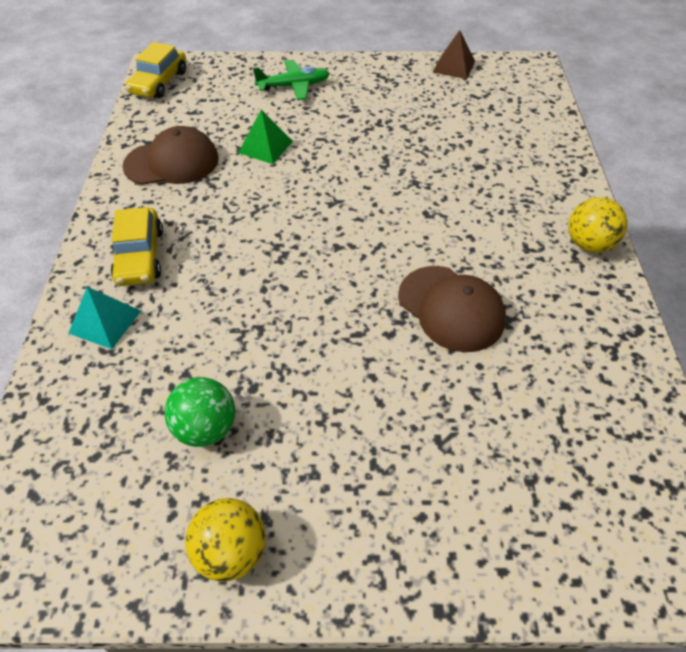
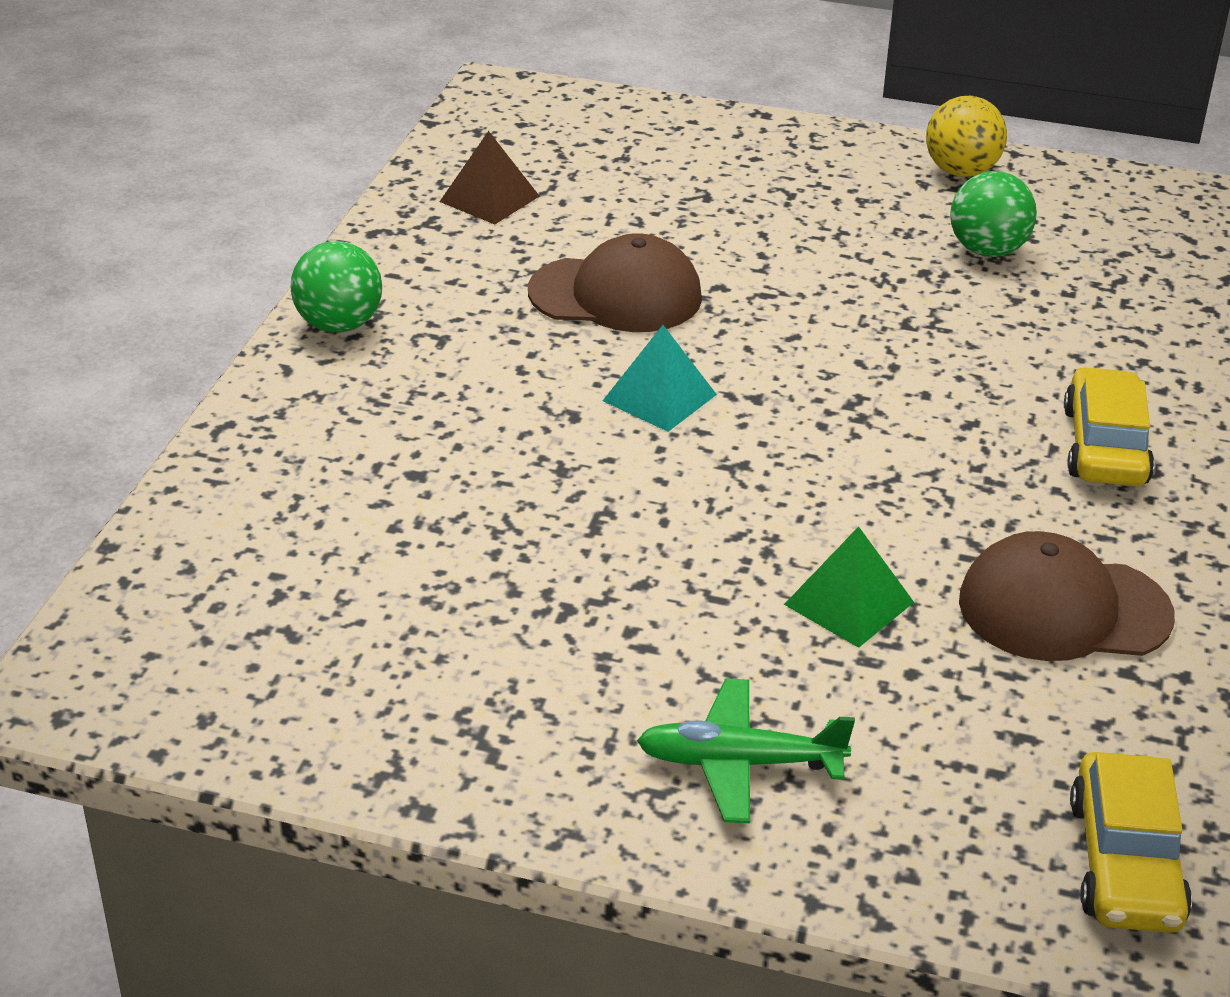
camera: 165 degrees left, 15 degrees down
(105, 321) = (1144, 371): turquoise pyramid -> turquoise pyramid (659, 397)
(159, 82) = (1125, 862): yellow car -> yellow car turned 150 degrees clockwise
(451, 308) = (616, 295): brown cap -> brown cap turned 120 degrees clockwise
(454, 66) = (271, 735): brown pyramid -> brown pyramid (489, 198)
(588, 244) = (339, 325): yellow ball -> green ball

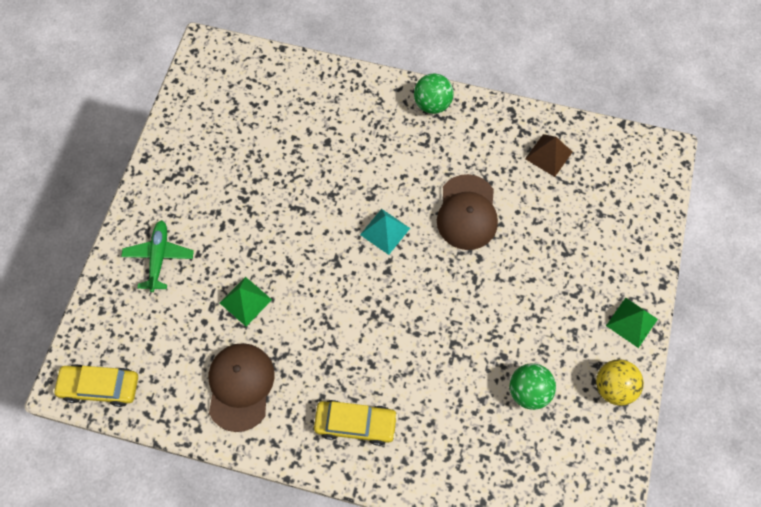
camera: 90 degrees right, 30 degrees up
(837, 146) = (632, 322): none -> green pyramid

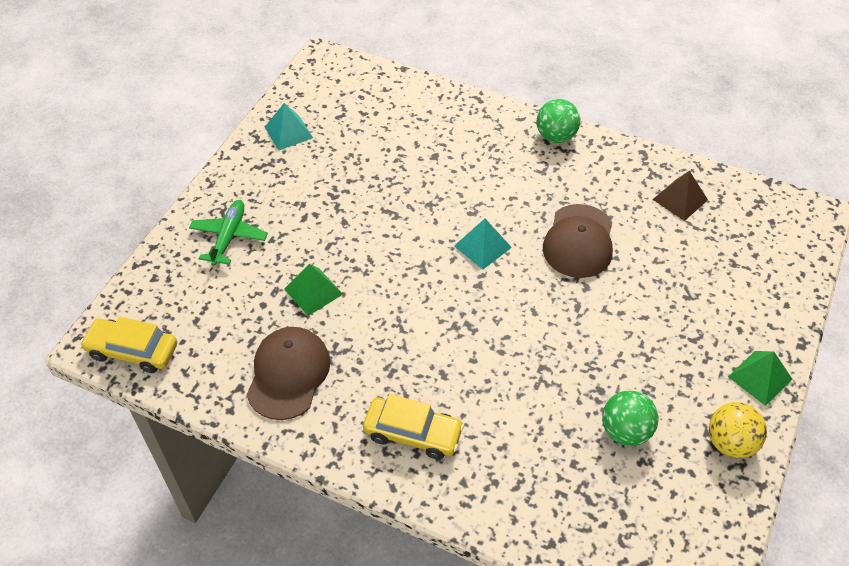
camera: 10 degrees right, 15 degrees down
(189, 136) = (288, 132): none -> turquoise pyramid

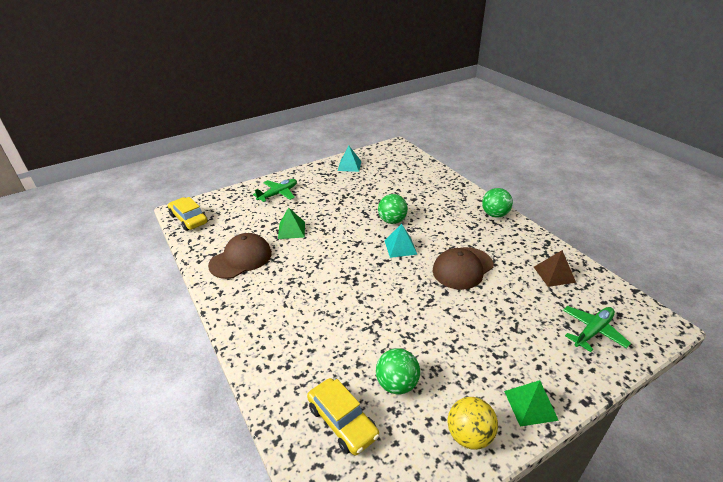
camera: 35 degrees right, 15 degrees down
(413, 433) = (270, 316): yellow car -> yellow car (342, 421)
(437, 208) = (392, 221): none -> green ball
(761, 257) = (593, 331): none -> green plane

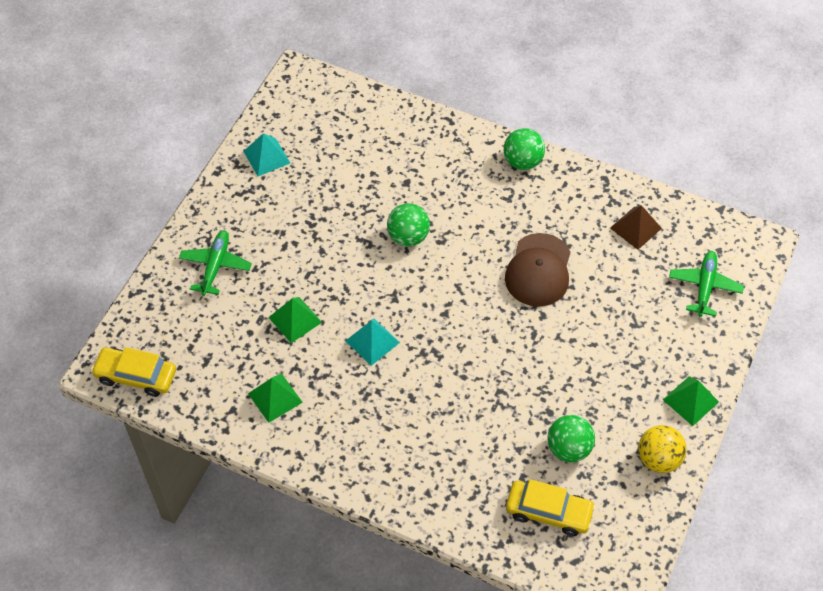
camera: 35 degrees left, 20 degrees up
(241, 259) = (275, 397): brown cap -> green pyramid
(400, 247) = (449, 275): turquoise pyramid -> turquoise pyramid (372, 341)

